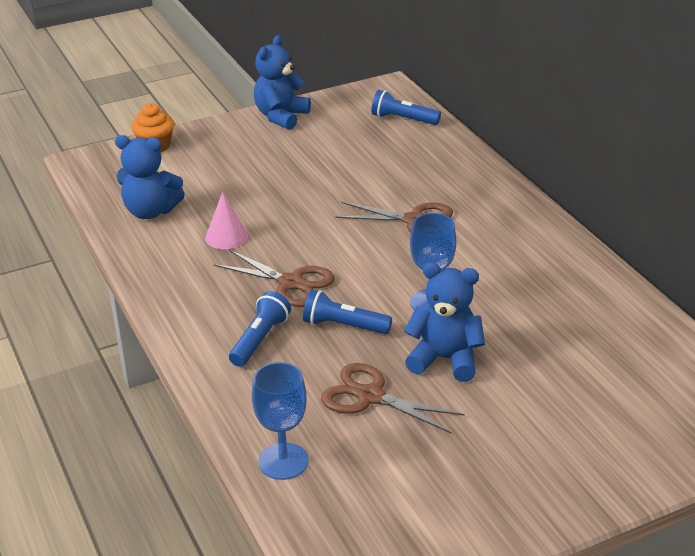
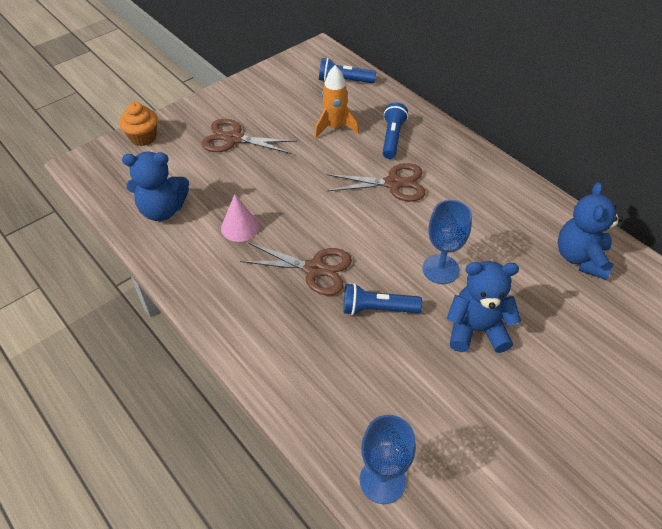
camera: 15 degrees left, 15 degrees up
(260, 340) = (310, 339): blue flashlight -> blue flashlight (392, 138)
(281, 116) = (242, 91): blue teddy bear -> blue teddy bear (580, 258)
(370, 396) = (430, 385): brown scissors -> brown scissors (234, 139)
(371, 161) = (334, 127): none -> orange rocket

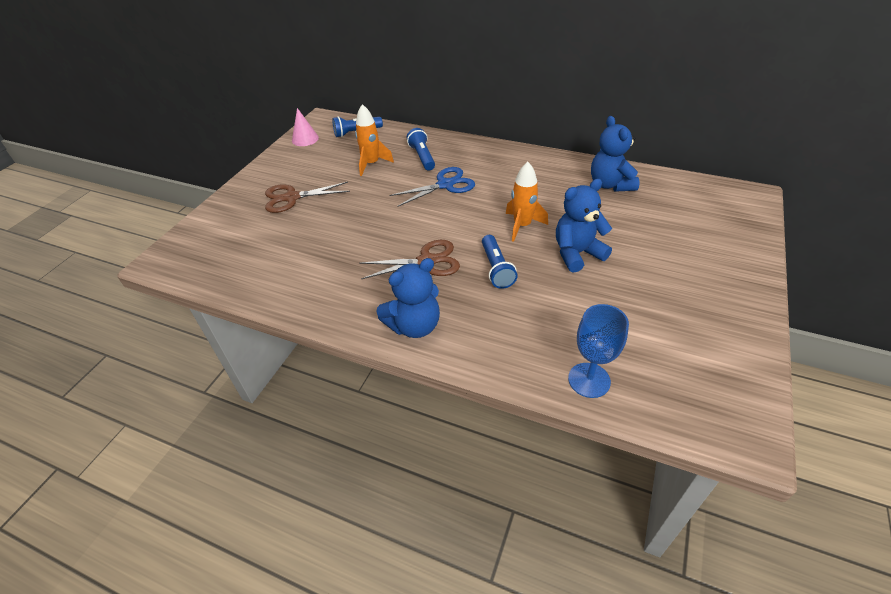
camera: 25 degrees left, 5 degrees down
(143, 137) = (206, 223): orange cupcake -> none
(162, 210) = (263, 268): blue teddy bear -> blue teddy bear (414, 326)
(240, 227) = (343, 256): pink cone -> pink cone (305, 139)
(377, 309) = (496, 268): blue flashlight -> blue flashlight turned 75 degrees counterclockwise
(393, 183) = (445, 185): brown scissors -> blue scissors
(440, 269) = (522, 226): blue goblet -> orange rocket

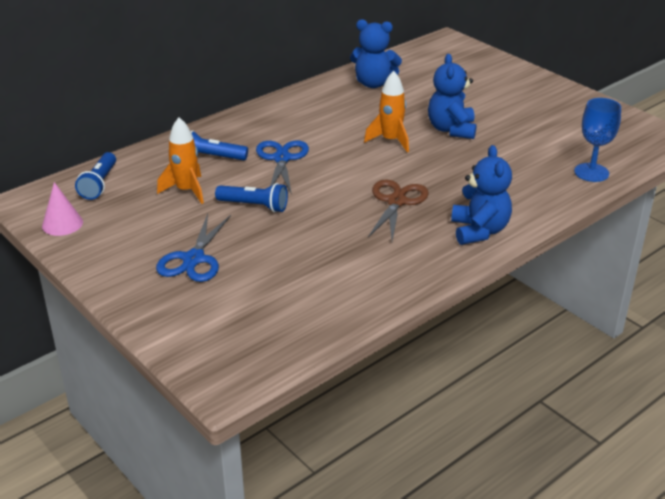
camera: 65 degrees left, 10 degrees down
(292, 198) = (193, 259): brown scissors -> blue scissors
(496, 268) = (438, 171): blue flashlight -> blue flashlight (254, 206)

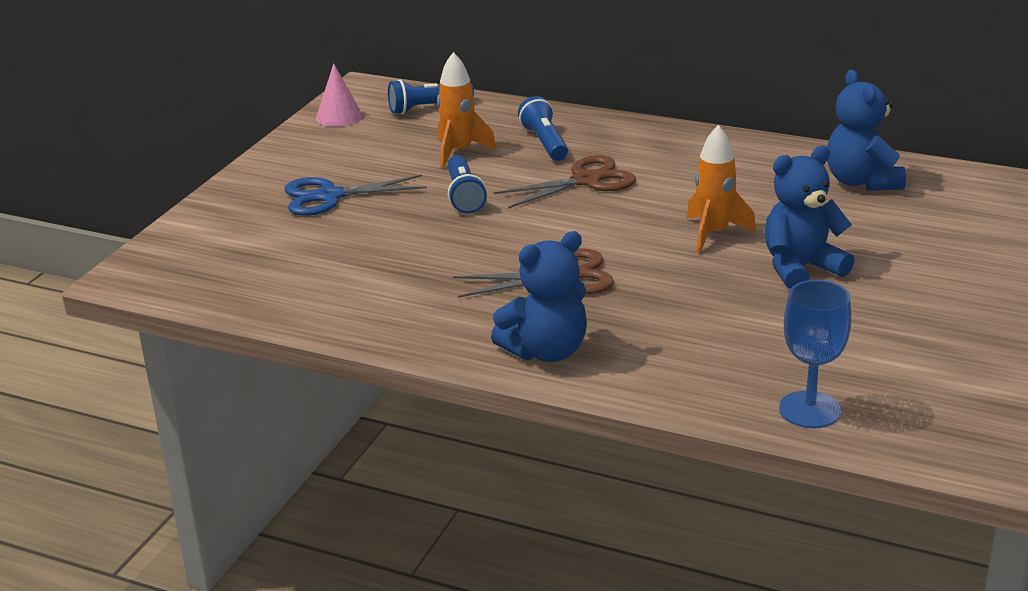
camera: 65 degrees right, 5 degrees down
(282, 159) = (586, 181): blue scissors -> brown scissors

